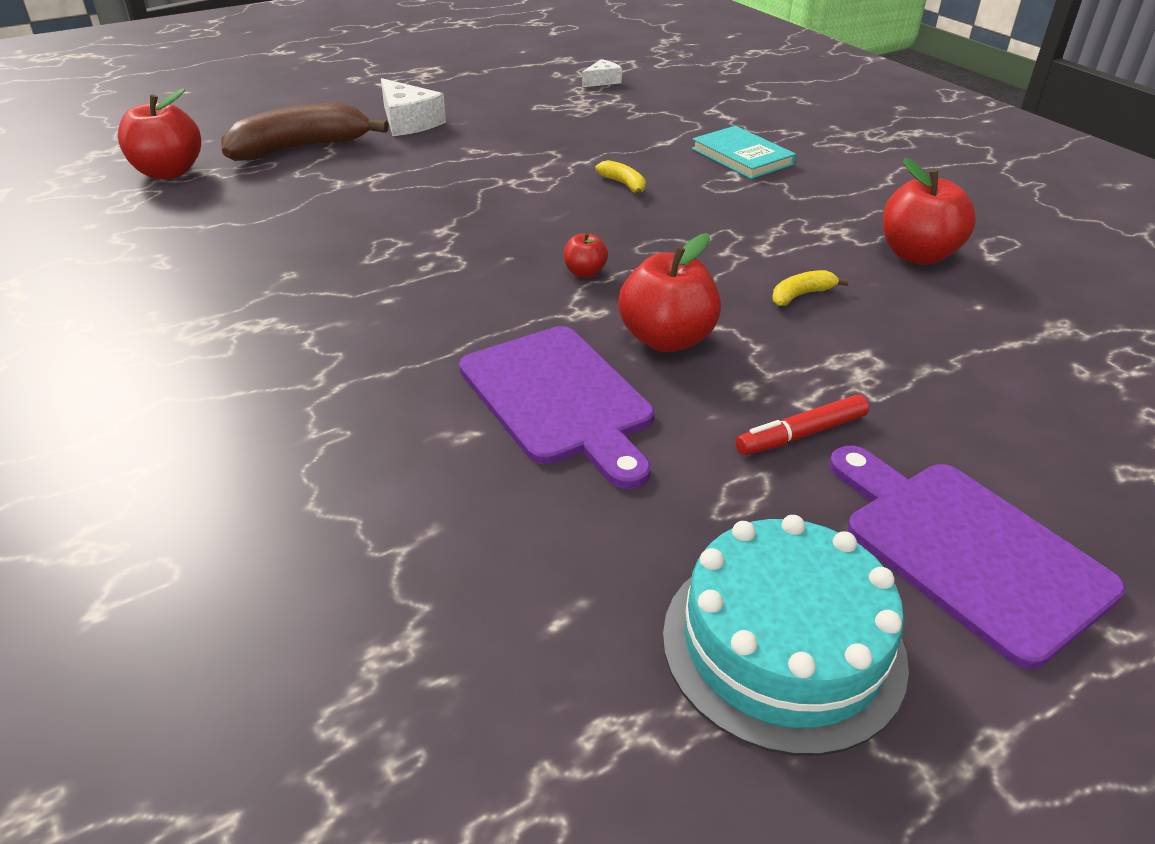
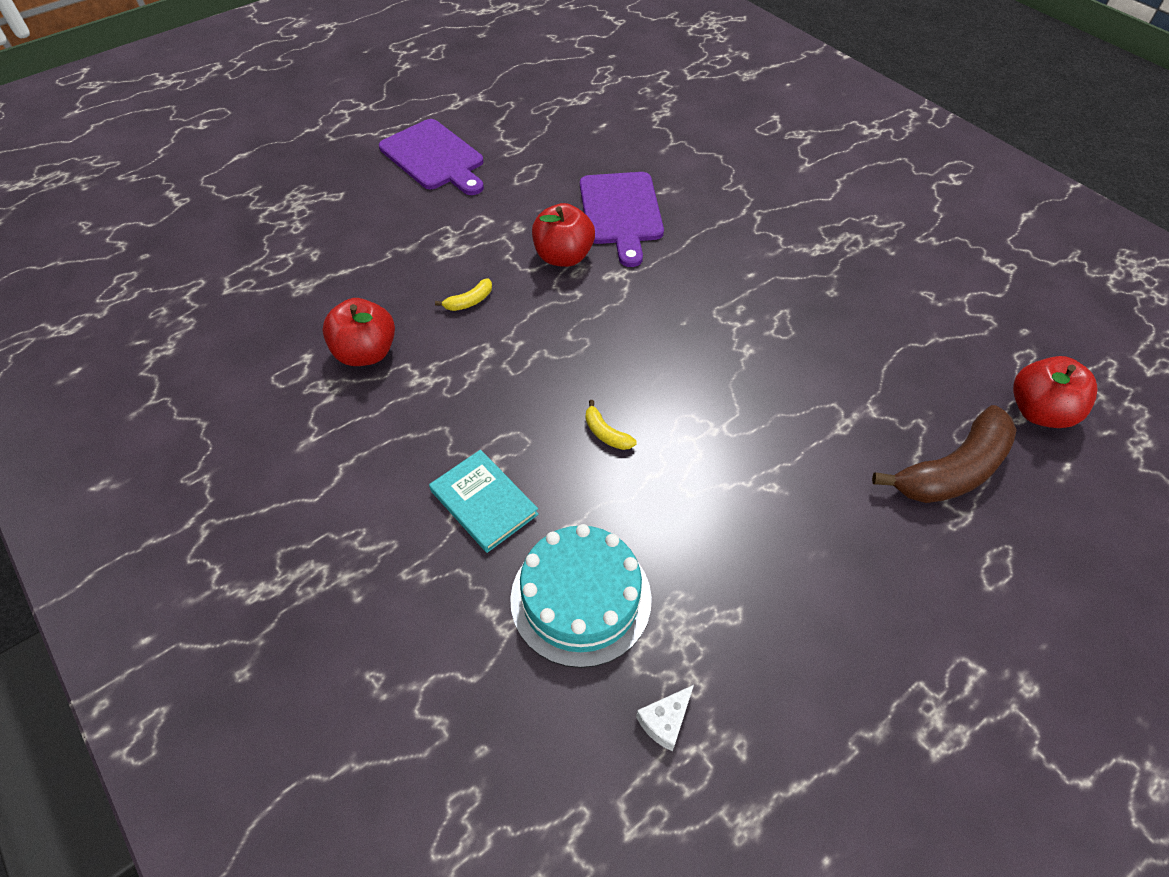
camera: 175 degrees right, 15 degrees up
(408, 122) = (875, 547): white cheese -> none
(559, 399) = (621, 212): purple cutting board -> purple cutting board turned 150 degrees counterclockwise
(584, 272) = (624, 311): red apple -> none
(783, 645) = (519, 123): turquoise cake -> turquoise cake (581, 598)
(801, 434) = (493, 202): red marker -> none

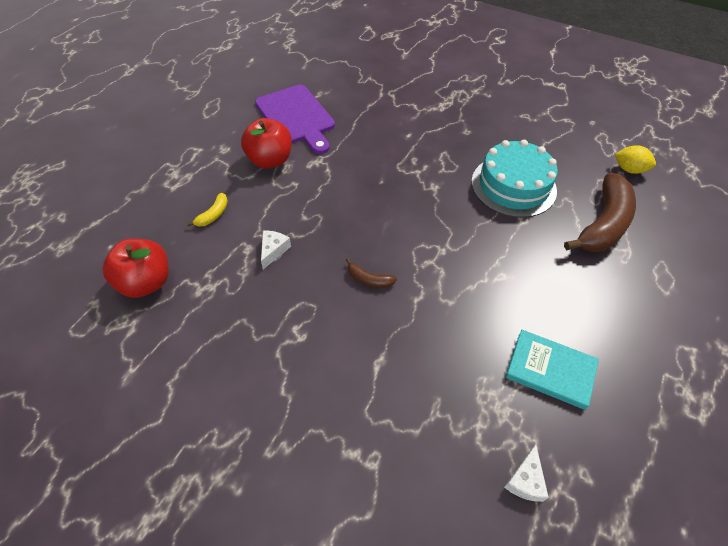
camera: 25 degrees left, 0 degrees up
(434, 157) = (130, 114): purple cutting board -> none
(484, 502) = (304, 367): turquoise book -> turquoise book (550, 370)
(515, 363) = (273, 250): none -> white cheese
(581, 598) = (416, 412): turquoise cake -> turquoise cake (513, 186)
(606, 433) = (369, 279): yellow banana -> brown banana
(1039, 412) = (629, 169): red apple -> yellow lemon

